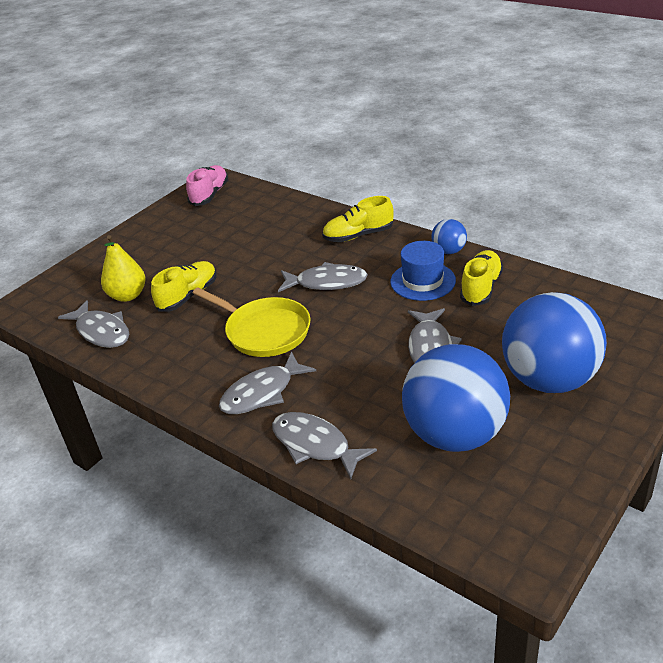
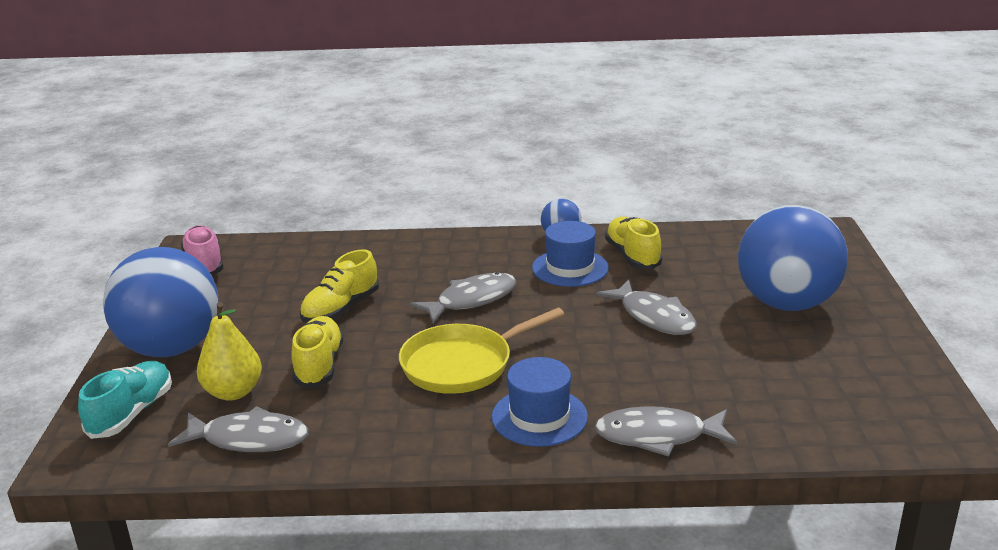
camera: 40 degrees left, 10 degrees down
(70, 288) = (131, 413): none -> turquoise shoe
(262, 393) = (539, 417): grey fish -> blue hat
(264, 331) = (462, 364): yellow pan -> yellow pan turned 150 degrees clockwise
(358, 235) = (448, 251): yellow shoe -> yellow shoe (341, 309)
(455, 434) = (769, 373): blue ball -> blue ball (171, 348)

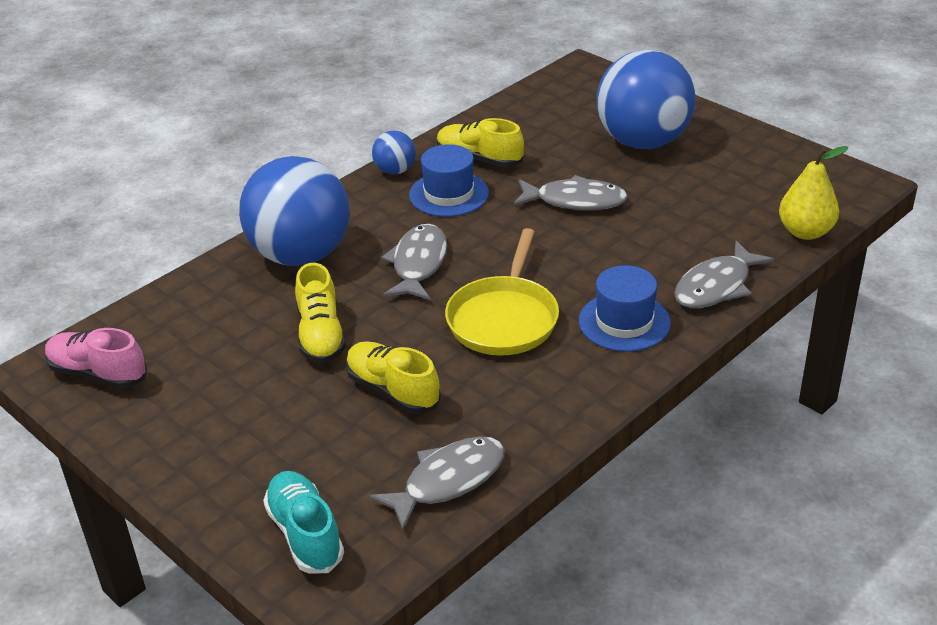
camera: 45 degrees left, 10 degrees up
(171, 348) = (227, 462): blue ball -> blue ball (301, 255)
(233, 392) = (362, 458): yellow pear -> yellow pear (805, 232)

